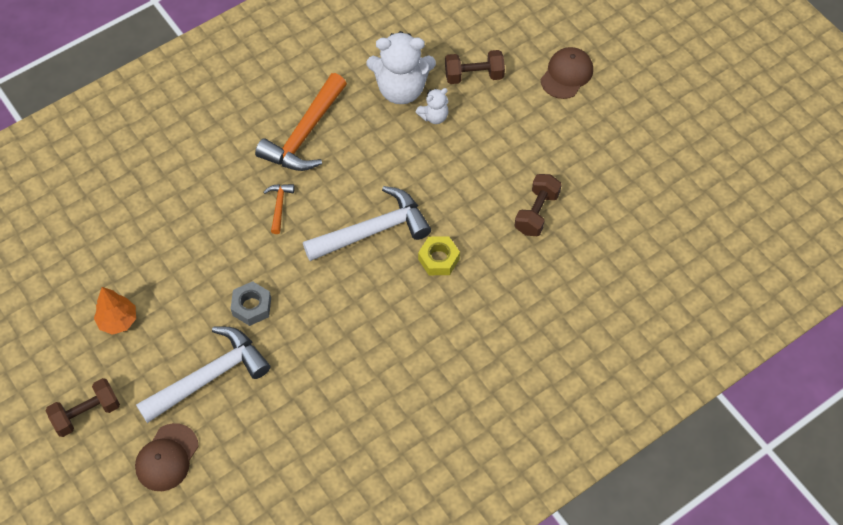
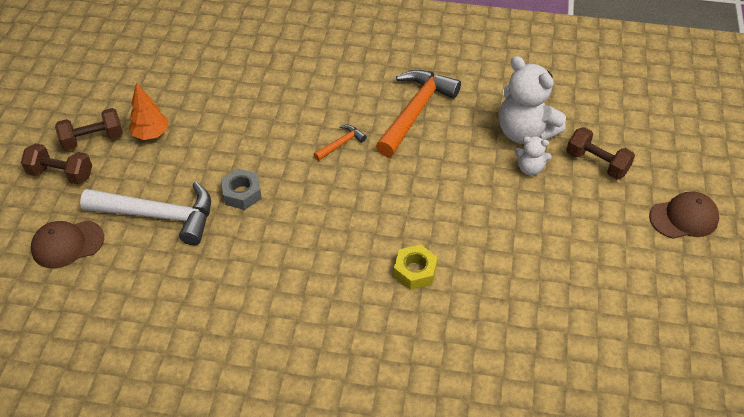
camera: 45 degrees right, 10 degrees down
(305, 134) = (415, 111): orange hammer -> orange hammer turned 135 degrees clockwise
(373, 230) = (388, 211): white hammer -> none
(536, 212) = (538, 301): brown dumbbell -> brown dumbbell (93, 139)

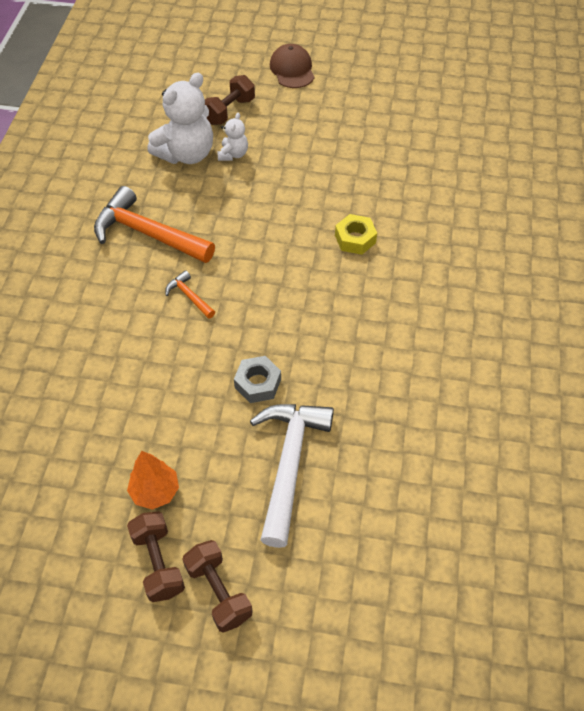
camera: 90 degrees left, 5 degrees up
(61, 174) = (218, 592): brown dumbbell -> brown dumbbell turned 45 degrees counterclockwise
(67, 244) = (333, 559): brown cap -> none

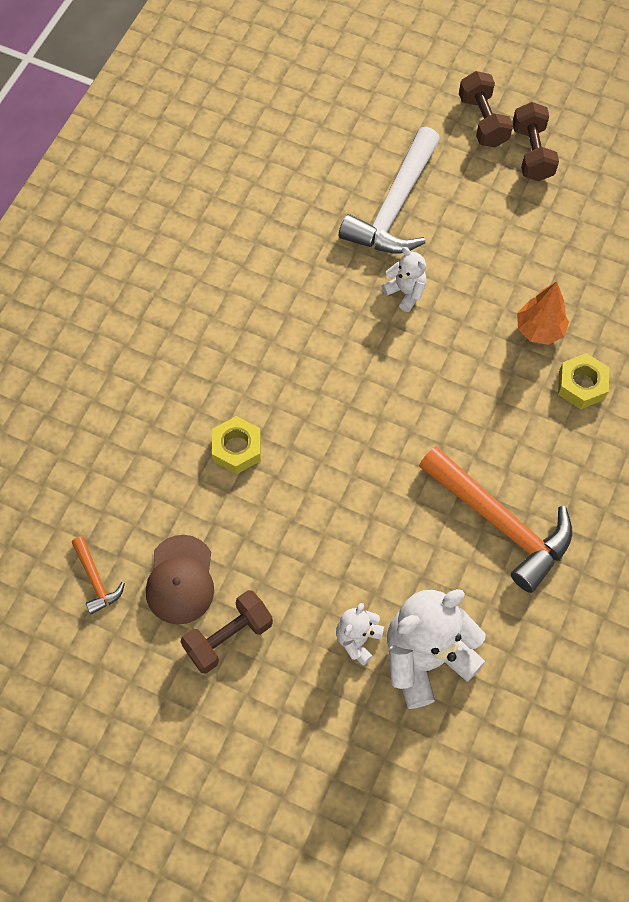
camera: 165 degrees left, 10 degrees up
(92, 340) = (581, 385): none -> yellow nut
(155, 491) = (528, 211): orange tree -> orange tree (539, 330)
(189, 296) = (461, 415): orange hammer -> orange hammer (96, 580)
(229, 111) = (343, 736): brown dumbbell -> brown dumbbell (228, 637)
(258, 383) = (405, 292): grey nut -> white teddy bear
(292, 69) = (215, 814): brown cap -> brown cap (180, 580)

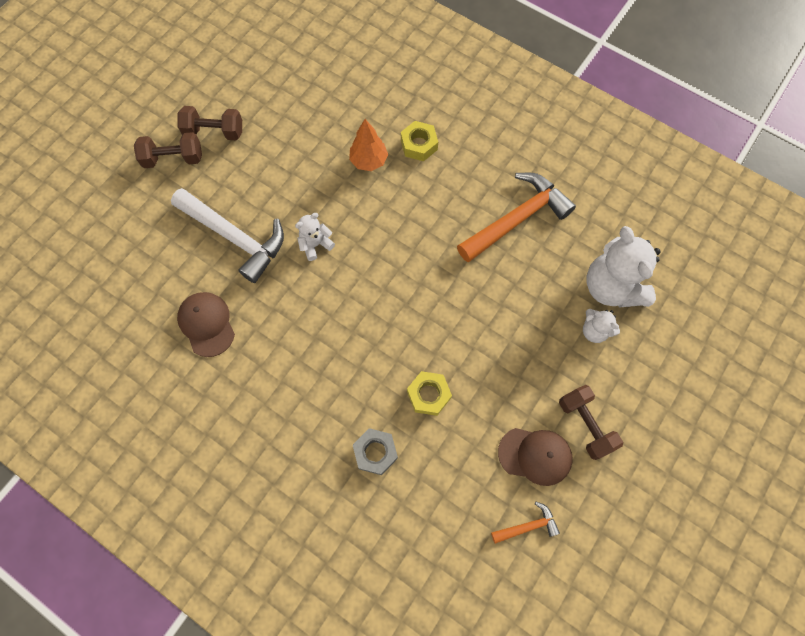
camera: 80 degrees left, 5 degrees up
(160, 402) = (375, 452): none -> grey nut
(281, 203) = (207, 324): none -> brown cap

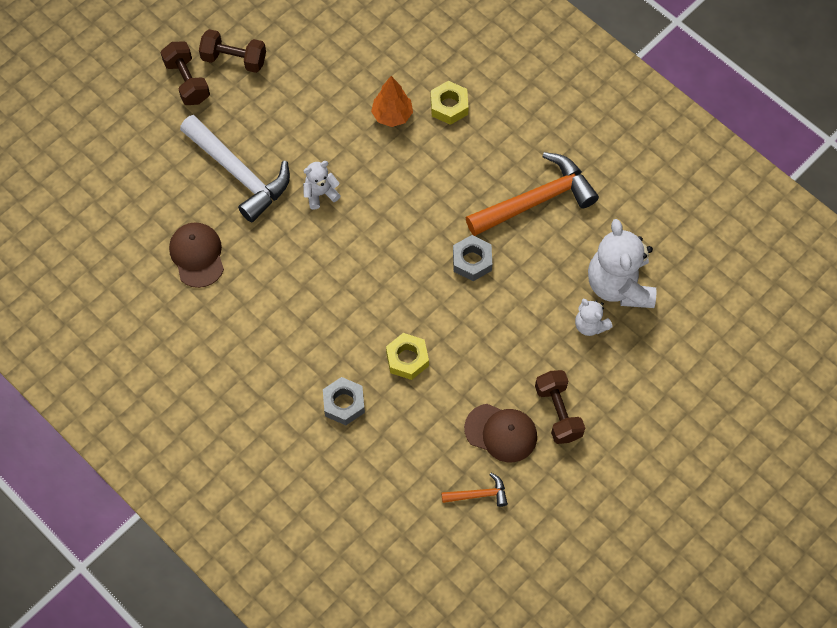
camera: 10 degrees right, 5 degrees down
(173, 158) = (187, 81): brown dumbbell -> brown dumbbell turned 60 degrees clockwise
(470, 286) = (472, 261): none -> grey nut

